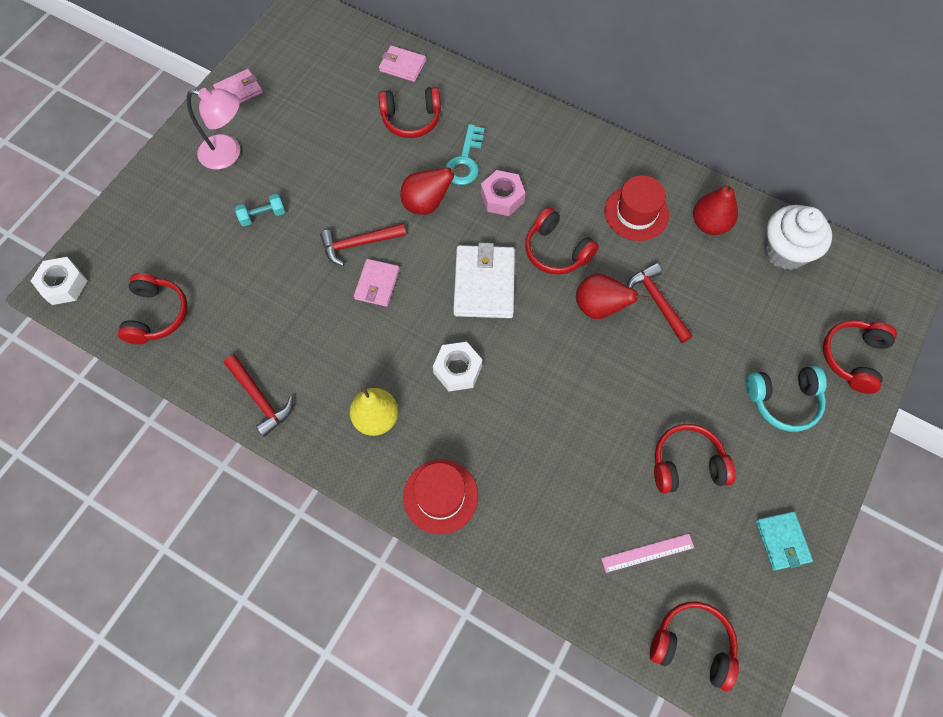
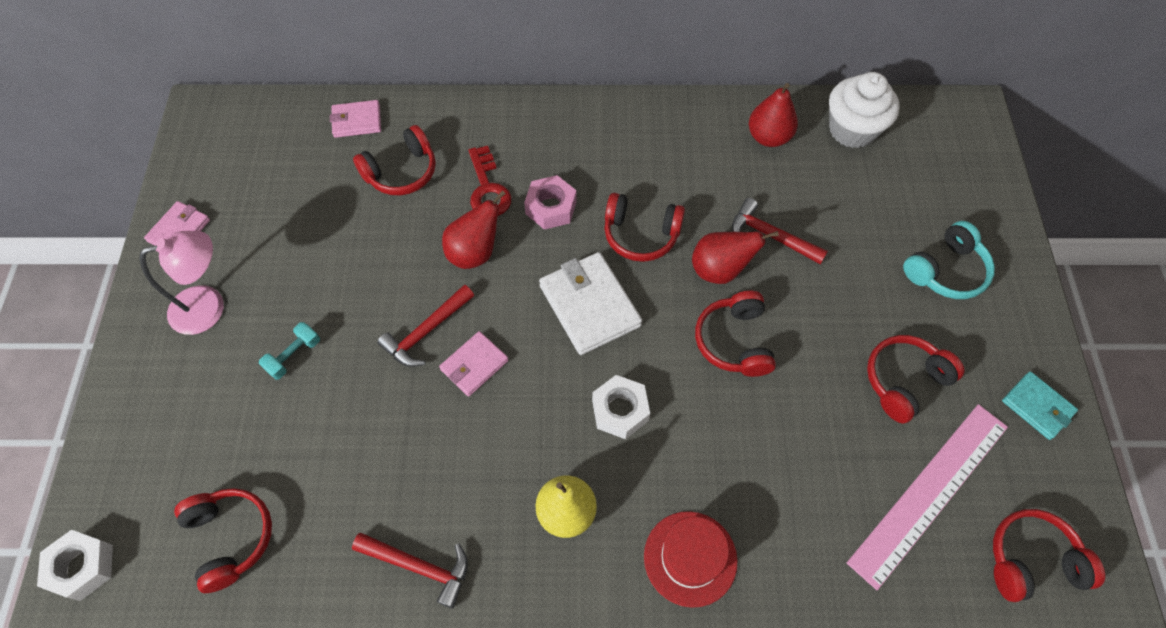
camera: 30 degrees left, 5 degrees down
(377, 284) = (474, 365): pink wallet -> pink wallet turned 60 degrees clockwise
(465, 160) = (487, 188): turquoise key -> red key
(636, 213) = (693, 159): red hat -> none
(647, 553) = (929, 492): pink ruler -> pink ruler, size x2.10
(853, 357) = (976, 198): red headphones -> red headphones (734, 341)

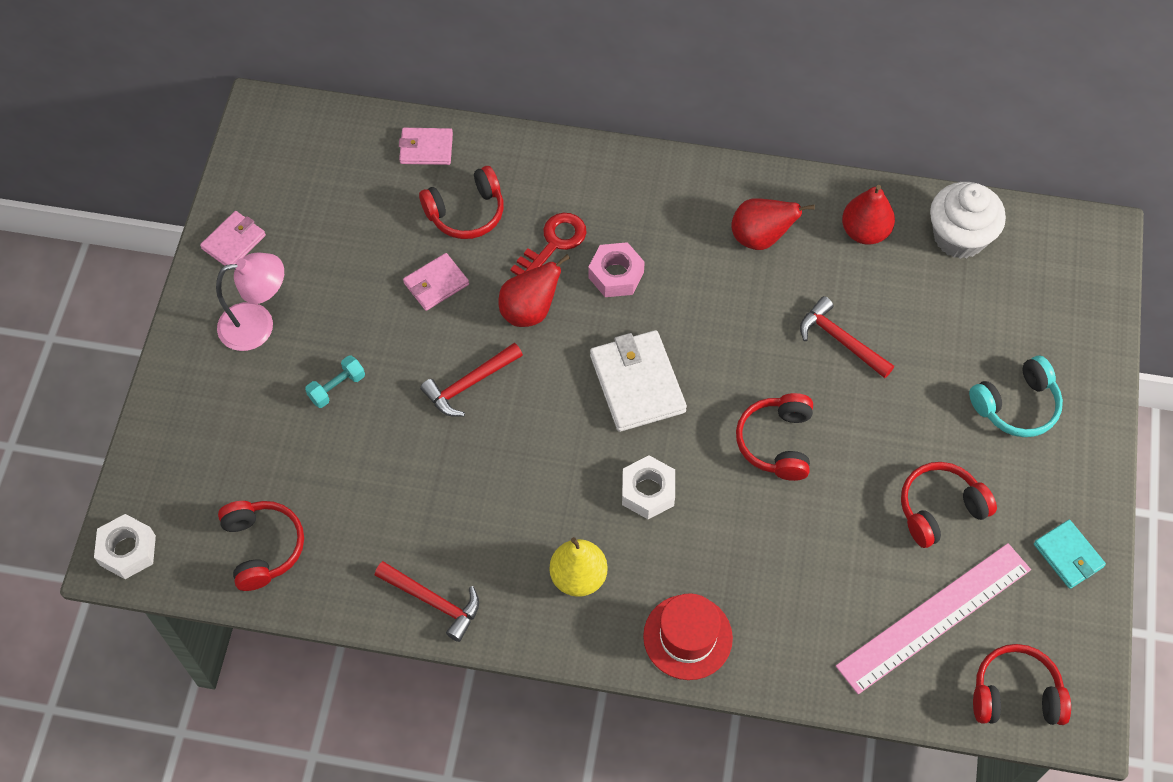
camera: 10 degrees right, 0 degrees up
(474, 365) = (512, 424): pink wallet -> pink wallet (436, 284)
(487, 188) = (553, 244): red key -> red key turned 135 degrees counterclockwise
(640, 235) = (704, 318): red headphones -> none
(720, 270) = (779, 368): red pear -> red pear (760, 237)

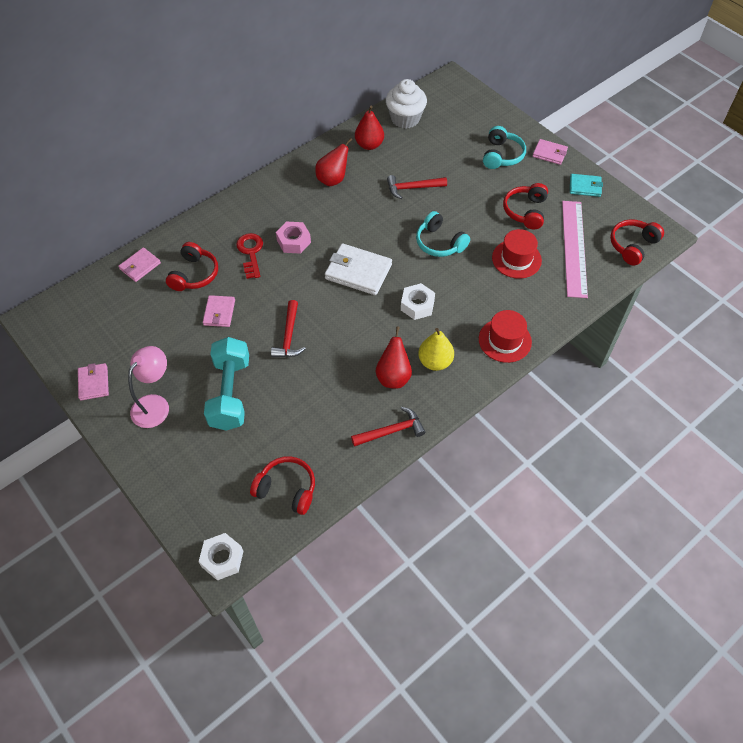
camera: 50 degrees left, 5 degrees down
(337, 387) = (230, 393): turquoise dumbbell -> turquoise dumbbell, size x2.25
(529, 311) = (276, 286): red pear -> red pear (393, 377)
(776, 442) = (439, 243): red headphones -> turquoise headphones
(841, 557) = (516, 259): none -> red hat
(1086, 464) = (549, 153): none -> pink wallet

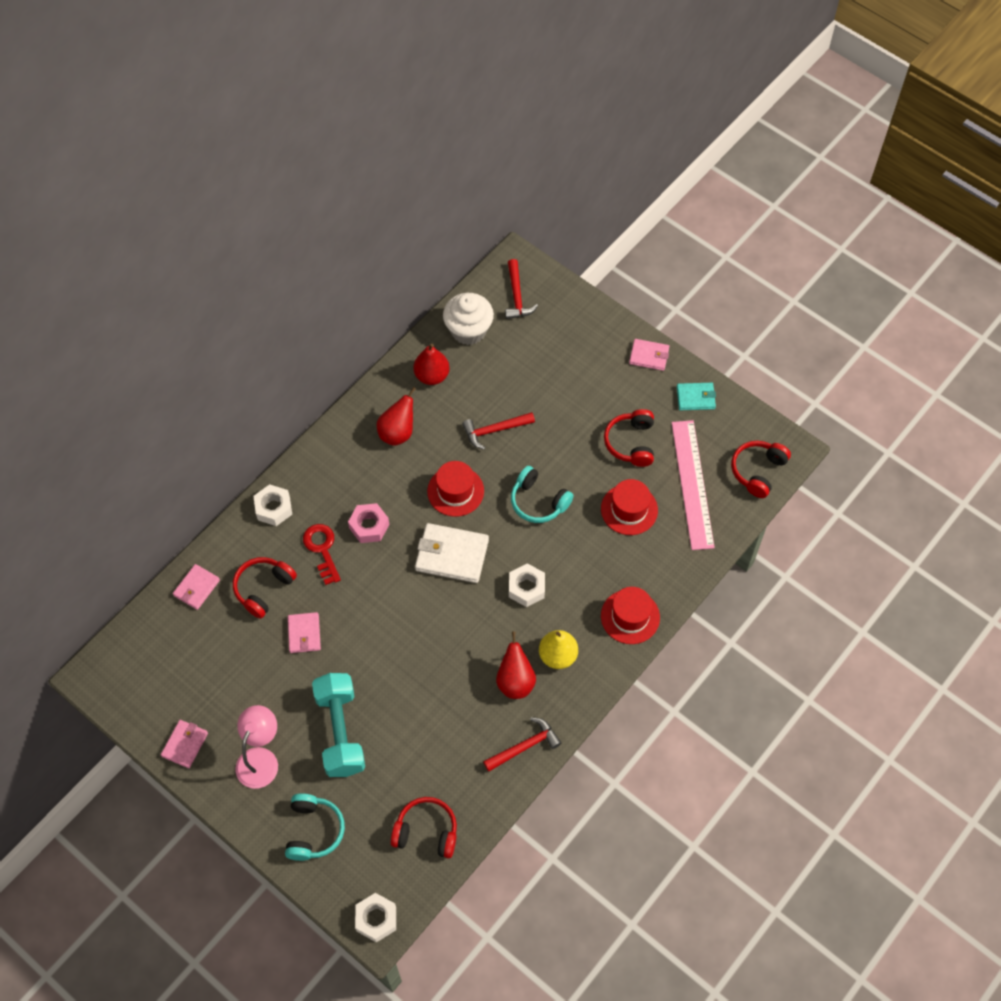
camera: 10 degrees left, 5 degrees up
(94, 383) = (185, 744): pink wallet -> pink wallet turned 45 degrees clockwise
(194, 274) = (263, 589): red headphones -> red headphones turned 150 degrees counterclockwise
(219, 218) = (273, 508): none -> white nut
(289, 336) = (390, 651): red hammer -> red hammer (517, 296)
(371, 226) = (455, 491): none -> red hat
(502, 155) = (593, 367): turquoise headphones -> turquoise headphones (314, 831)

